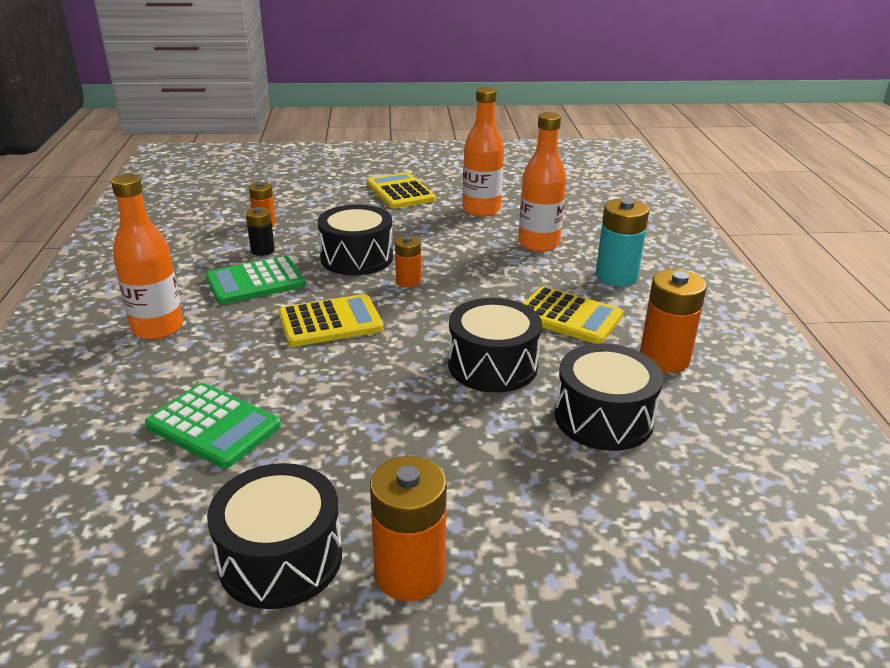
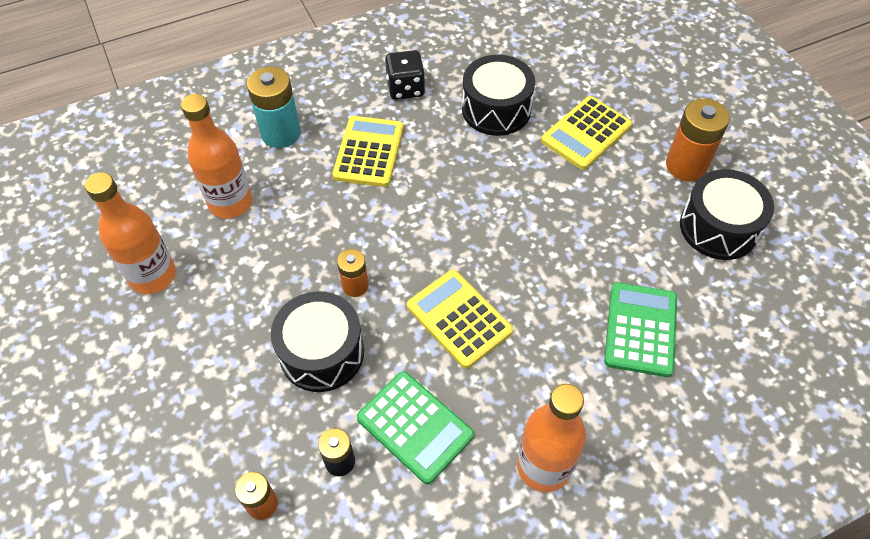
camera: 110 degrees left, 25 degrees up
(400, 192) = (114, 383): yellow calculator -> yellow calculator (586, 133)
(492, 365) = (466, 182): black drum -> none
(664, 359) = (405, 88): orange battery -> black dice

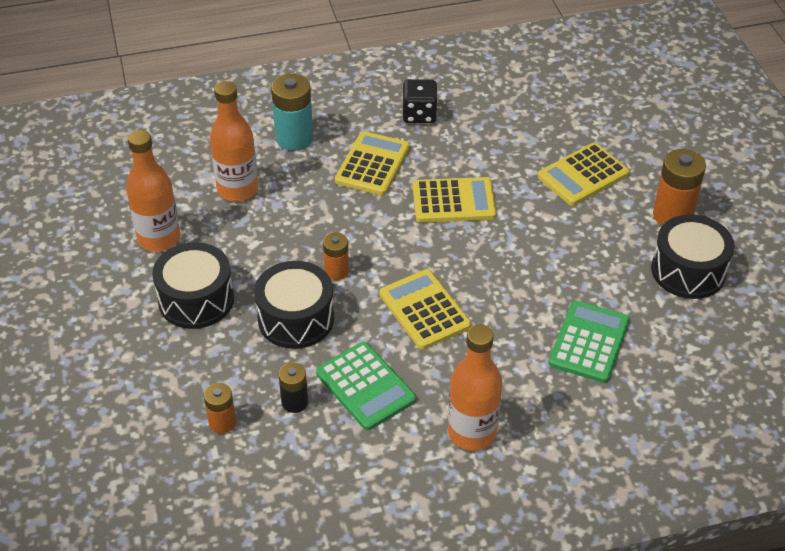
camera: 10 degrees right, 10 degrees down
(462, 182) = (453, 201): none -> yellow calculator
(496, 109) = (501, 143): black drum -> black drum (196, 299)

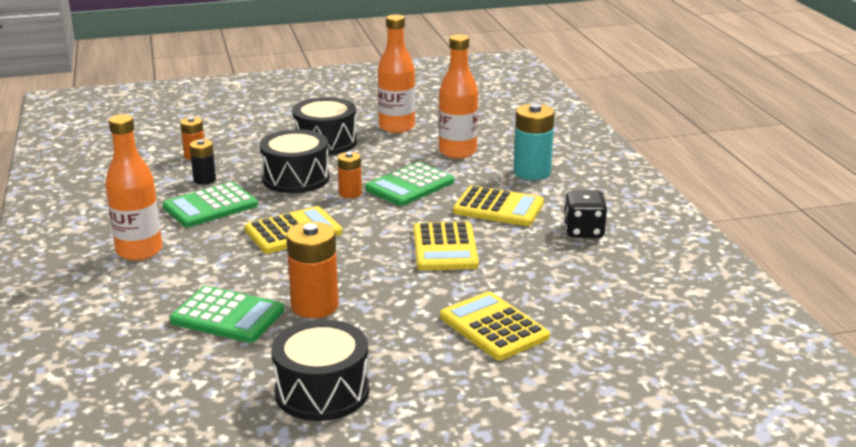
camera: 90 degrees right, 20 degrees down
(320, 226) = (410, 186): none -> green calculator
(672, 215) = (423, 388): orange battery -> orange battery (315, 306)

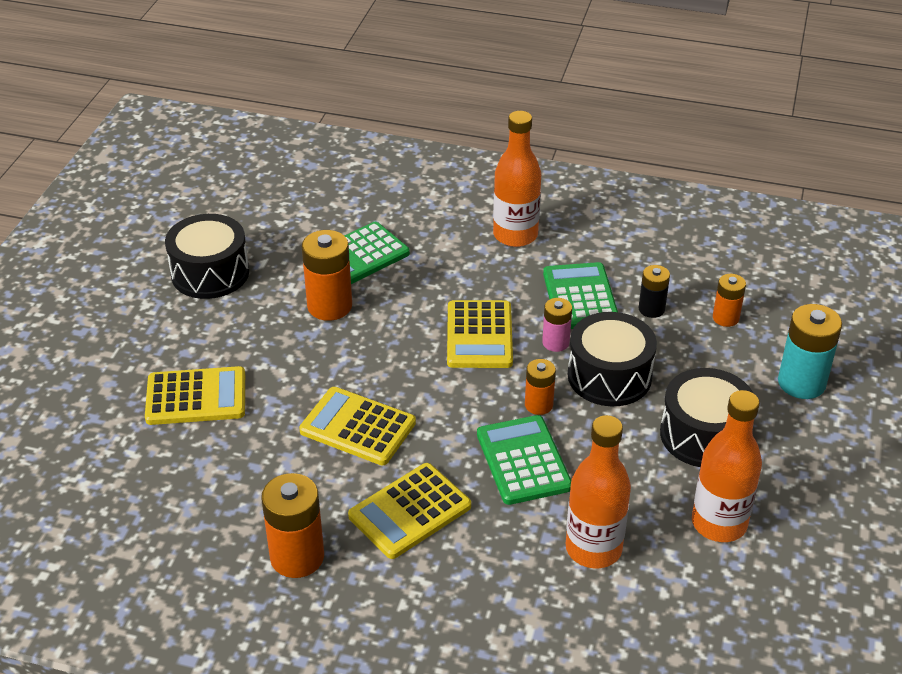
camera: 120 degrees right, 15 degrees up
(275, 203) = (555, 342): none -> pink battery
(532, 172) = (479, 594): turquoise battery -> turquoise battery (801, 382)
(583, 231) = (297, 557): black dice -> orange battery

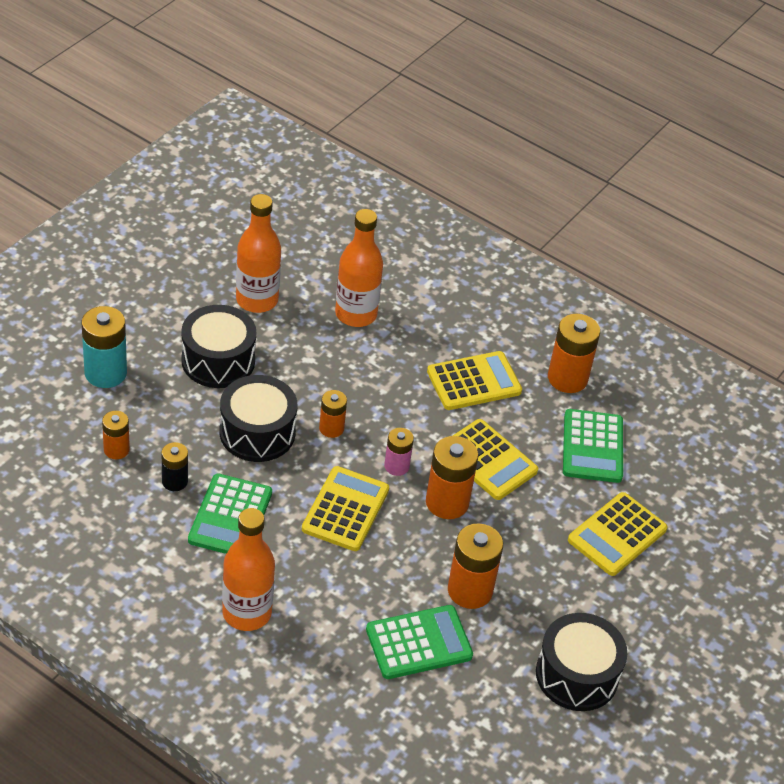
camera: 165 degrees left, 5 degrees up
(196, 397) = (617, 535): yellow calculator -> yellow calculator turned 60 degrees counterclockwise
(383, 372) = (447, 502): none -> orange battery
(523, 460) = (370, 389): green calculator -> green calculator (592, 447)
(555, 342) = (282, 479): pink battery -> pink battery (396, 466)

